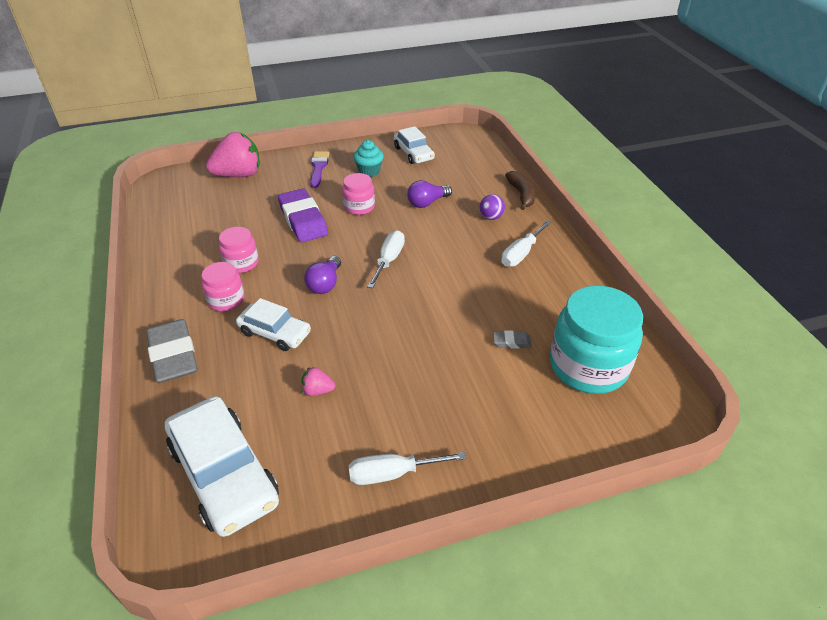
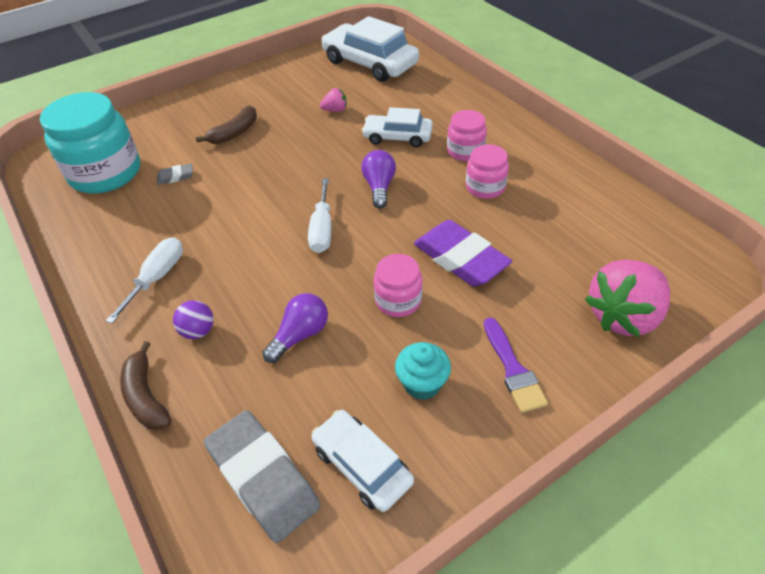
camera: 165 degrees right, 5 degrees up
(173, 355) = (467, 105): grey eraser -> grey eraser (263, 478)
(392, 473) = (261, 84): white screwdriver -> none
(444, 386) = (234, 133): none -> brown banana

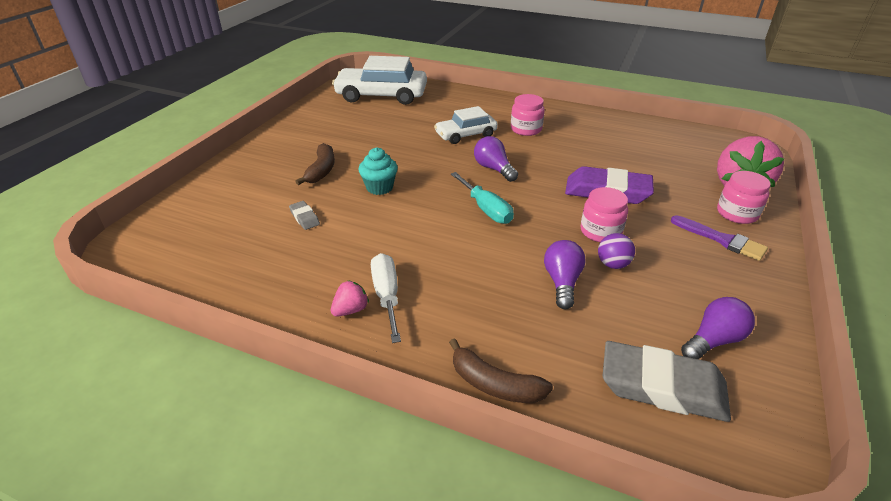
camera: 35 degrees left, 10 degrees down
(105, 173) = (223, 239): turquoise jar -> none
(175, 177) = (304, 218): grey eraser -> grey eraser turned 75 degrees counterclockwise
(198, 331) = (477, 317): purple ball -> purple ball (613, 264)
(322, 229) = (486, 209): white screwdriver -> turquoise screwdriver
(335, 110) = (393, 131): pink strawberry -> pink strawberry (351, 310)
(362, 465) = (713, 340): white car -> purple light bulb
(422, 384) = (683, 273): turquoise cupcake -> turquoise cupcake (379, 187)
(485, 187) = (567, 146): pink jar -> pink jar (737, 213)

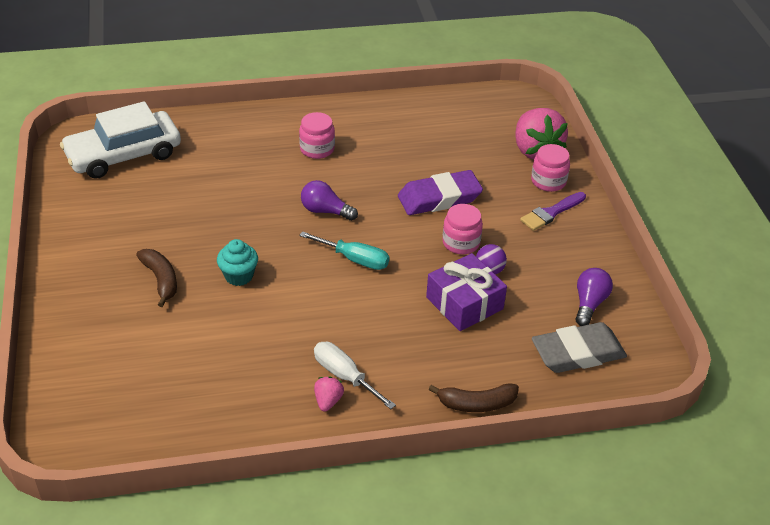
camera: 35 degrees left, 5 degrees up
(304, 218) = (201, 338): grey eraser -> none
(466, 135) = (264, 178): white car -> none
(562, 282) = (464, 303): purple light bulb -> purple gift
(722, 240) = (551, 213): purple brush -> purple brush turned 135 degrees clockwise

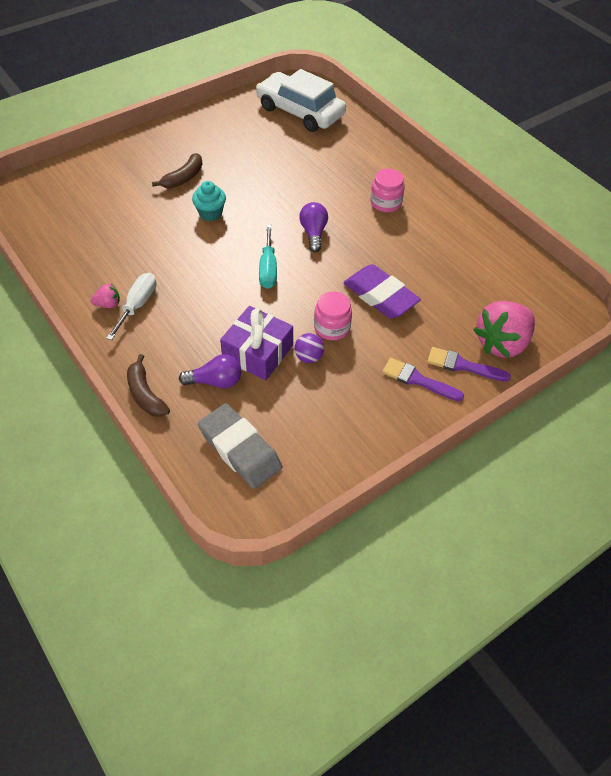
camera: 65 degrees right, 10 degrees up
(548, 181) = (463, 365): pink jar -> purple brush
(589, 303) = (309, 442): purple light bulb -> purple light bulb (215, 381)

